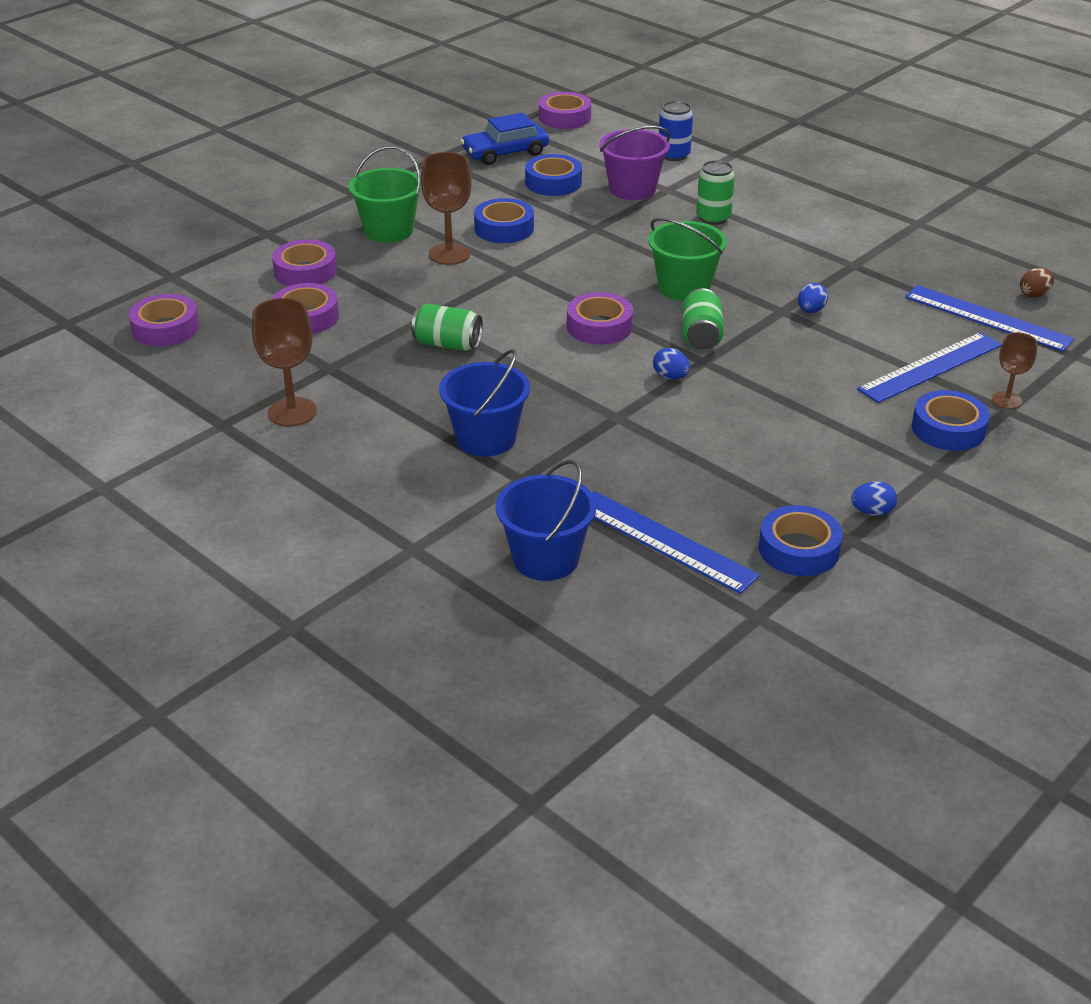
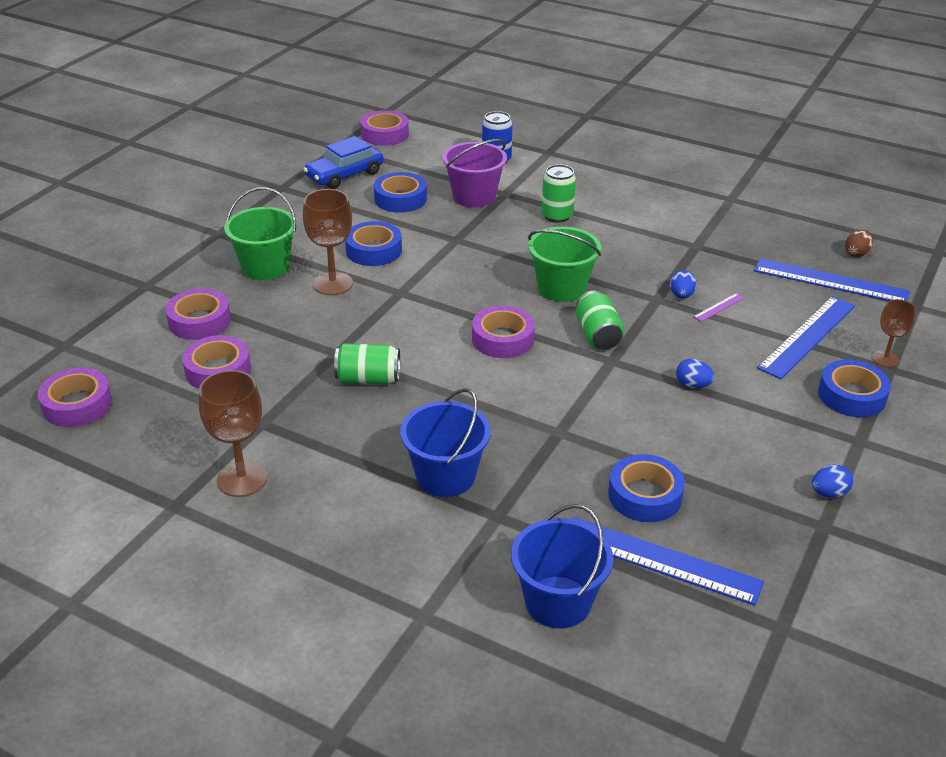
camera: 15 degrees left, 0 degrees up
(670, 377) = (589, 381): blue egg -> blue egg (692, 385)
(799, 549) = (784, 545): blue tape -> blue tape (645, 495)
(846, 327) = (719, 307): none -> purple ruler

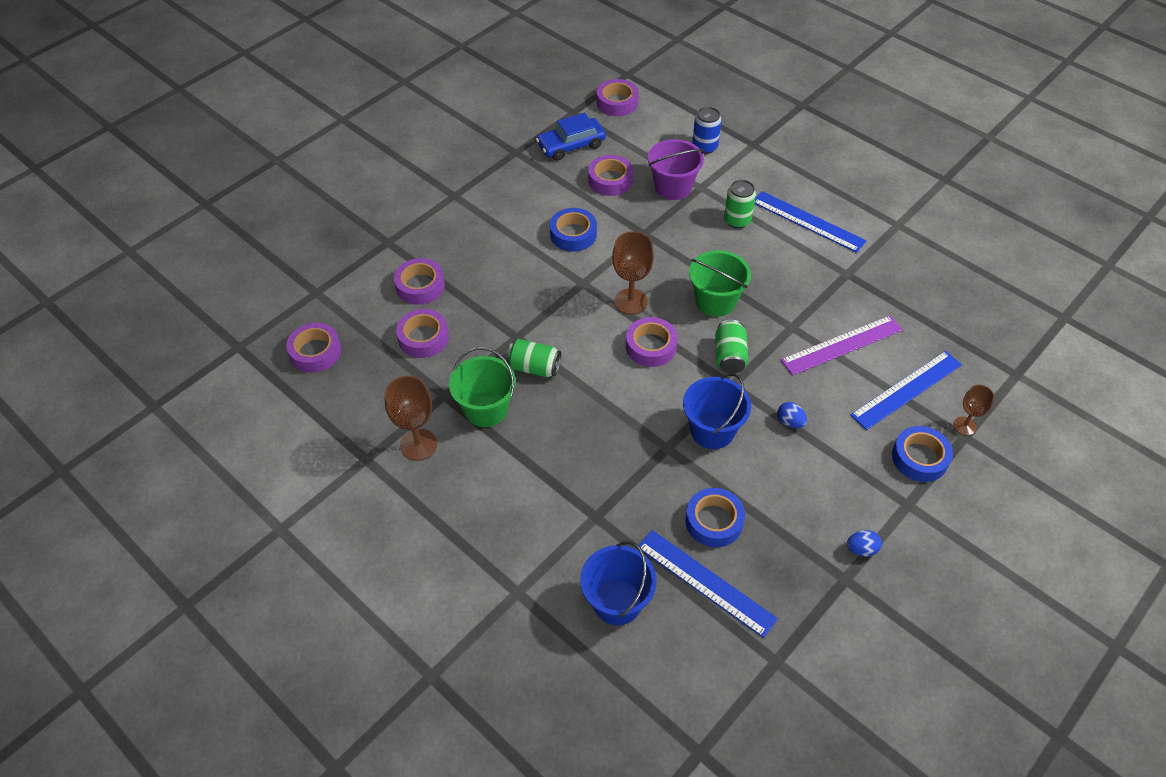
camera: 15 degrees right, 15 degrees up
(265, 267) = (483, 238): green bucket -> green bucket (486, 409)
(333, 284) = (531, 265): brown goblet -> brown goblet (630, 301)
(400, 199) = (610, 180): blue tape -> purple tape
(445, 476) = (567, 472): blue bucket -> blue bucket (712, 430)
(681, 295) = (814, 327): blue egg -> none
(719, 307) = (842, 345): purple ruler -> purple ruler, size x2.36
(830, 281) = (951, 334): blue ruler -> blue ruler (807, 221)
(856, 253) = (987, 306): brown egg -> none

